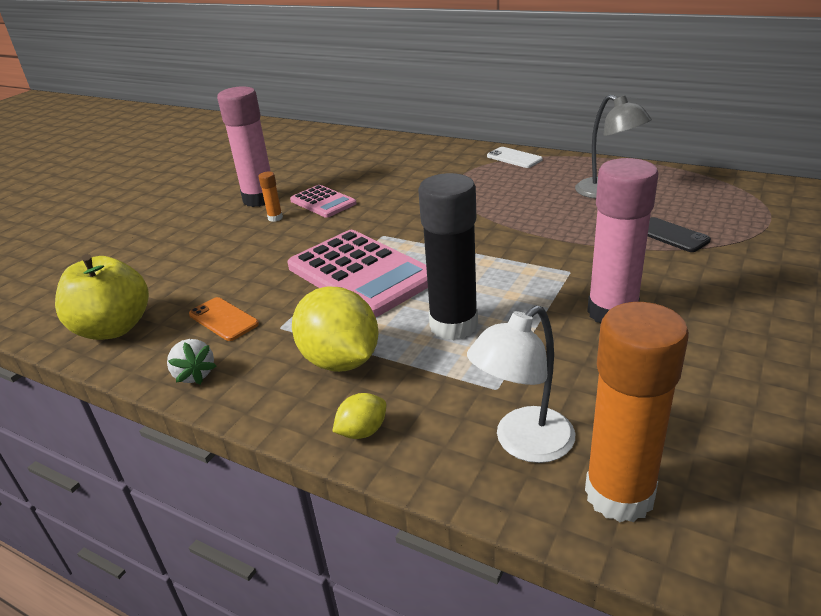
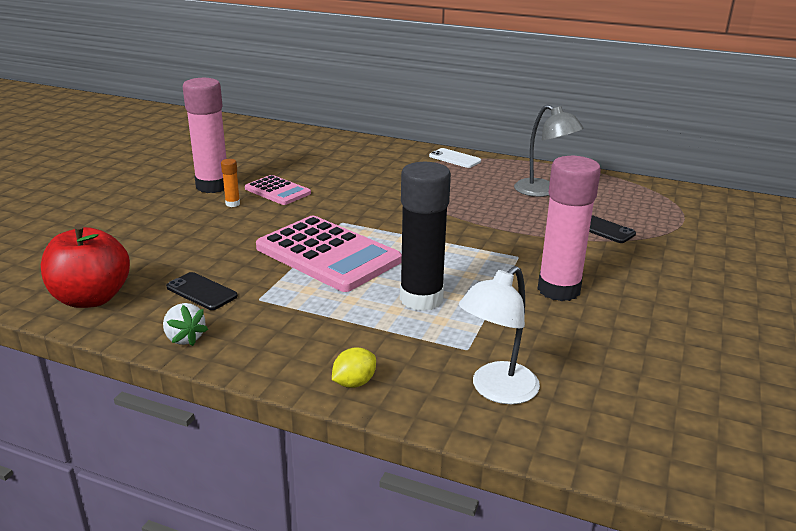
camera: 10 degrees left, 5 degrees down
(114, 328) = (91, 298): yellow apple -> red apple
(223, 319) = (201, 292): orange phone -> black phone
(340, 361) = (322, 327): yellow lemon -> none
(619, 495) = (580, 426): orange glue stick -> none

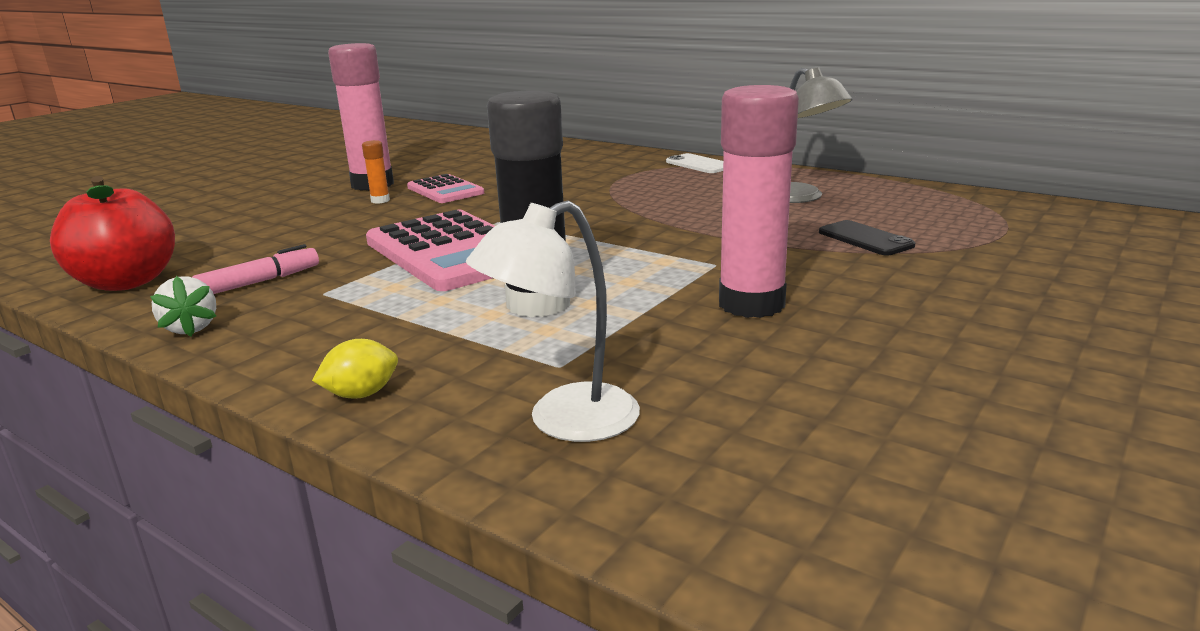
camera: 15 degrees right, 5 degrees down
(201, 292) = (260, 282): black phone -> pink marker

